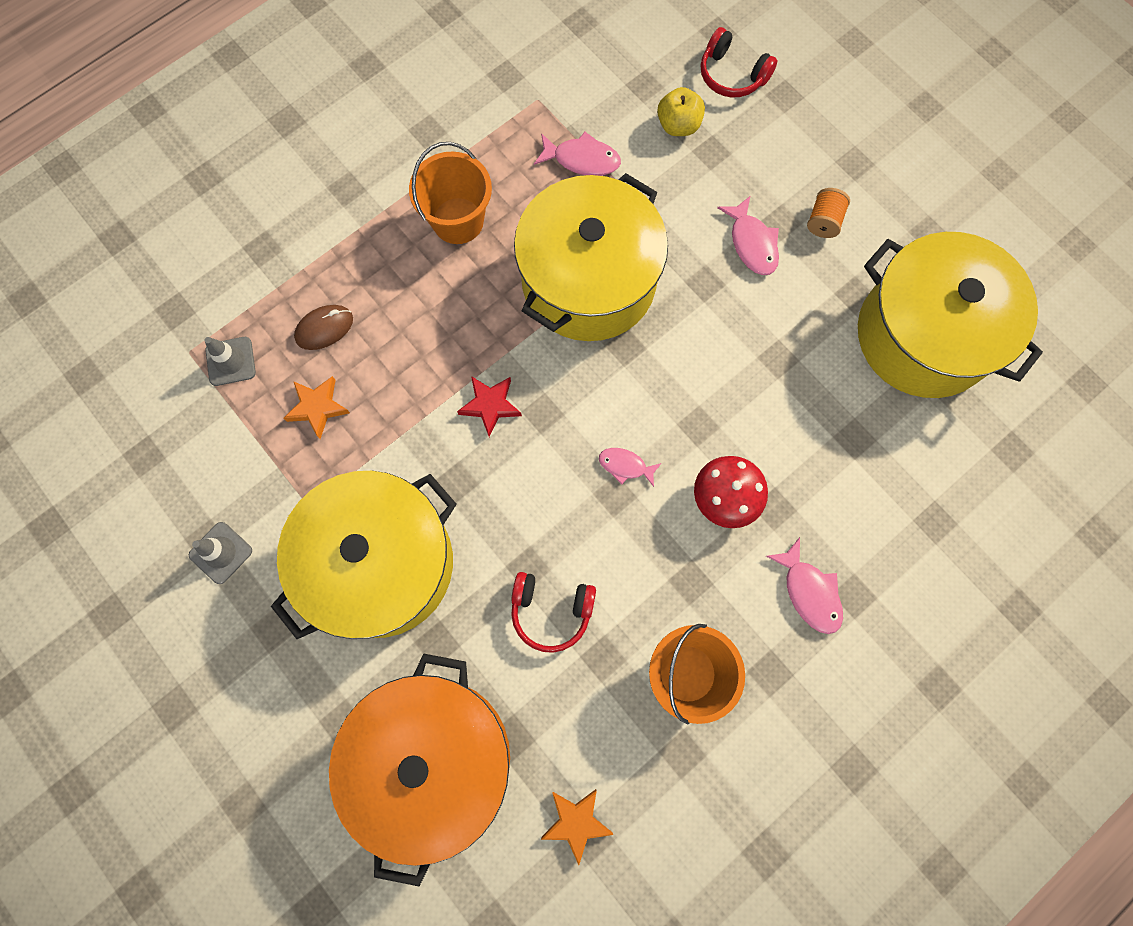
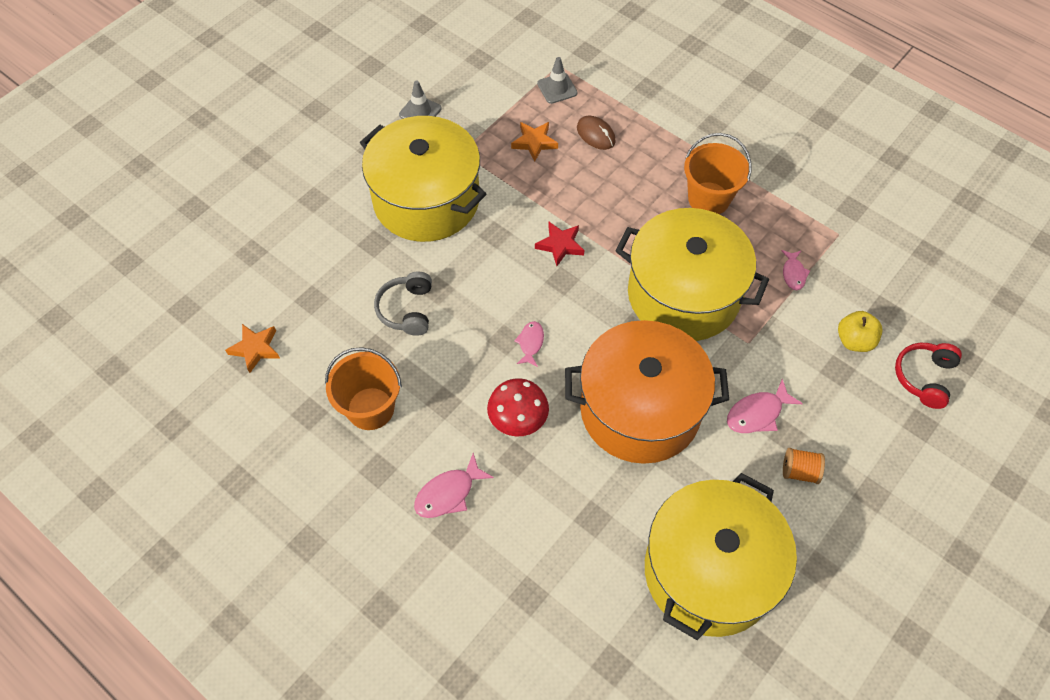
camera: 80 degrees right, 15 degrees down
(433, 758) = (294, 255): orange pot -> orange pot (640, 409)
(551, 611) = (407, 310): red headphones -> grey headphones
(582, 160) = (793, 273): pink fish -> pink fish, size x0.66

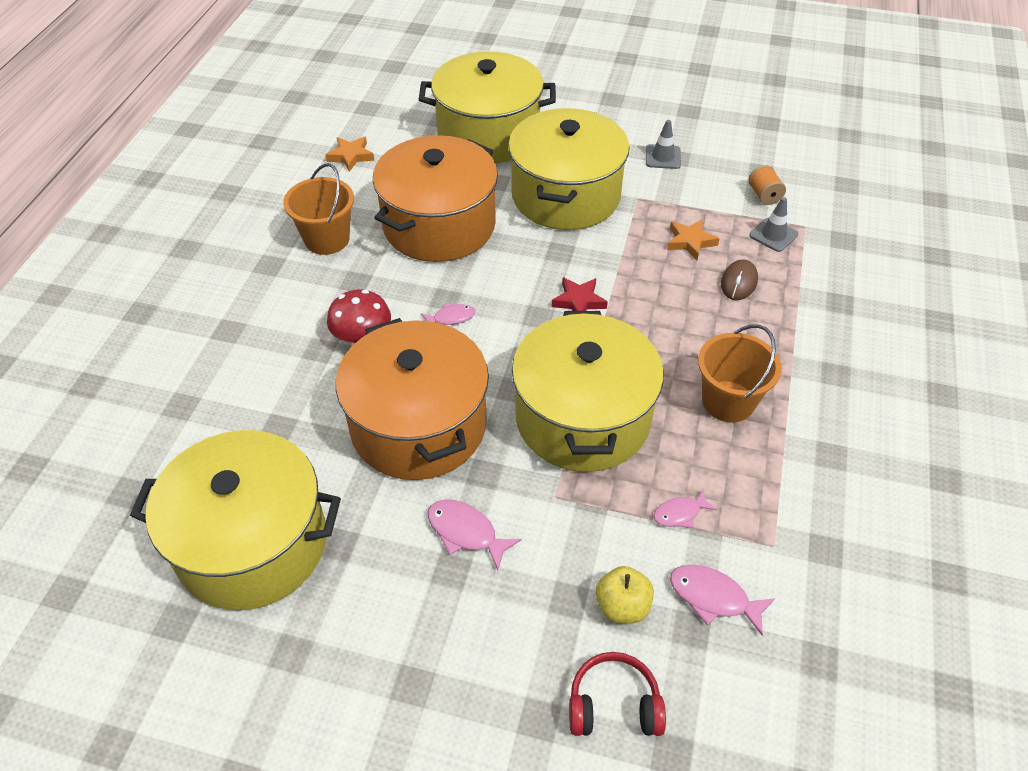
camera: 65 degrees right, 10 degrees down
(300, 223) = (488, 134): none -> yellow pot
(407, 310) = (439, 225): grey headphones -> orange pot
(448, 493) = (264, 316): pink fish -> pink fish (713, 597)
(799, 471) = (409, 596): orange spool -> orange spool (764, 195)

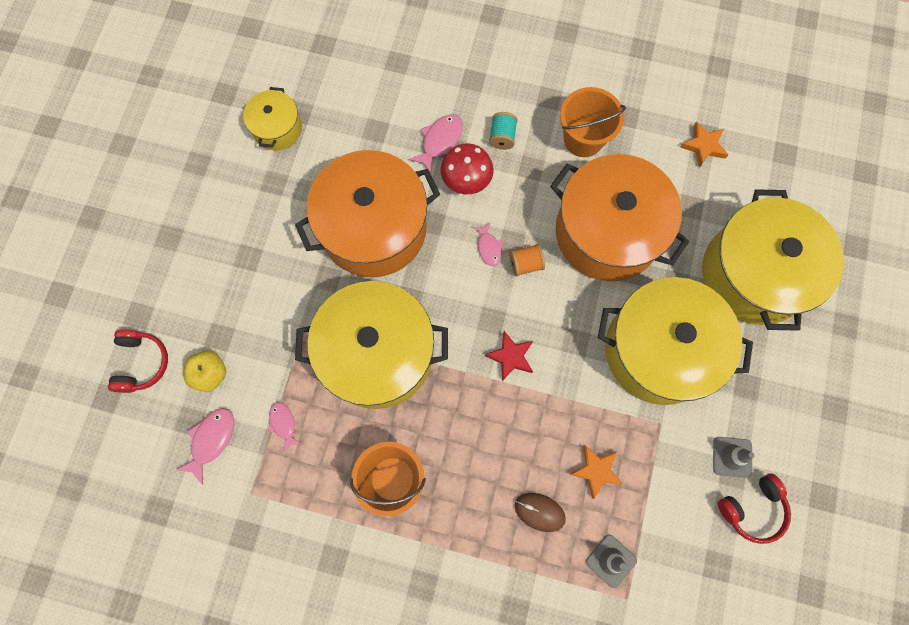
camera: 90 degrees right, 25 degrees up
(252, 544) = (277, 128): yellow pot -> yellow pot, size x0.49
(312, 305) = (502, 137): none -> turquoise spool
(466, 532) = (277, 266): pink fish -> pink fish (440, 141)
(707, 148) = (752, 509): none -> red headphones
(764, 195) = (675, 562): orange spool -> orange spool (525, 264)

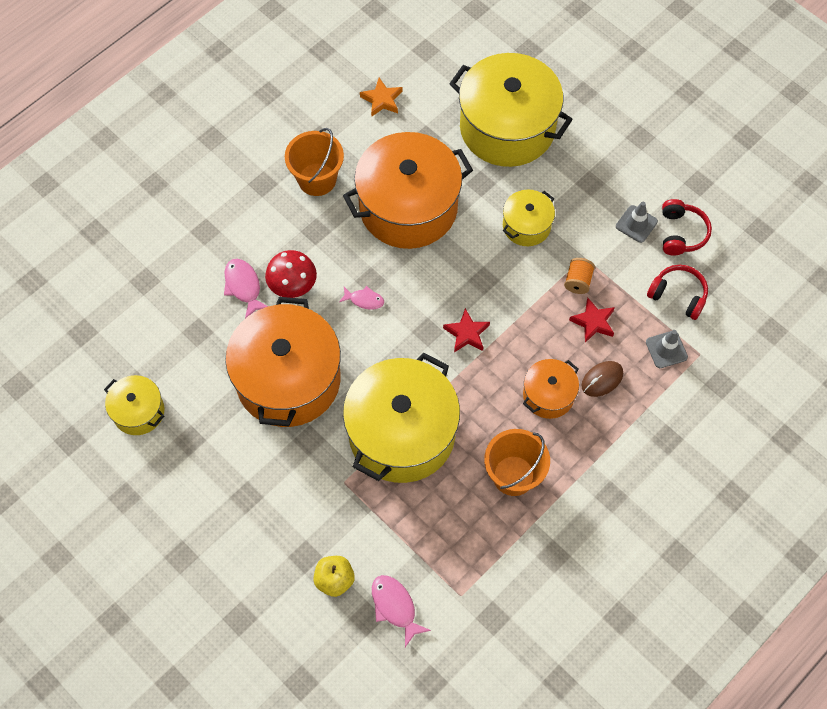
camera: 60 degrees left, 10 degrees down
(141, 363) = (287, 636): red headphones -> red headphones (678, 295)
(283, 424) = (416, 539): pink fish -> none
(492, 468) = (548, 395): none -> orange pot
(502, 137) = (273, 237): turquoise spool -> none
(525, 264) = (396, 280): orange spool -> orange spool (578, 281)
(596, 470) = (593, 322): orange star -> red star
(659, 350) = (526, 226): yellow pot -> yellow pot, size x0.49

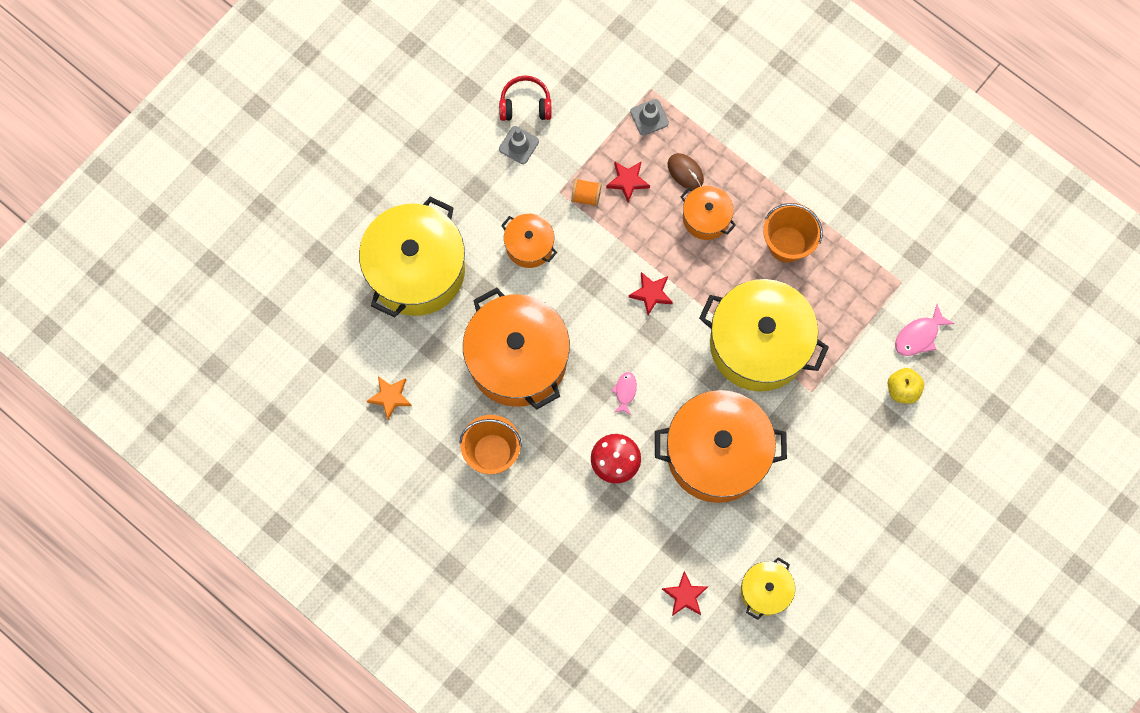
camera: 95 degrees left, 10 degrees up
(148, 336) = (685, 596): none -> red star
(243, 286) = (621, 510): pink fish -> none
(526, 226) = (529, 245): yellow pot -> orange pot
(678, 295) = (592, 107): red headphones -> none

